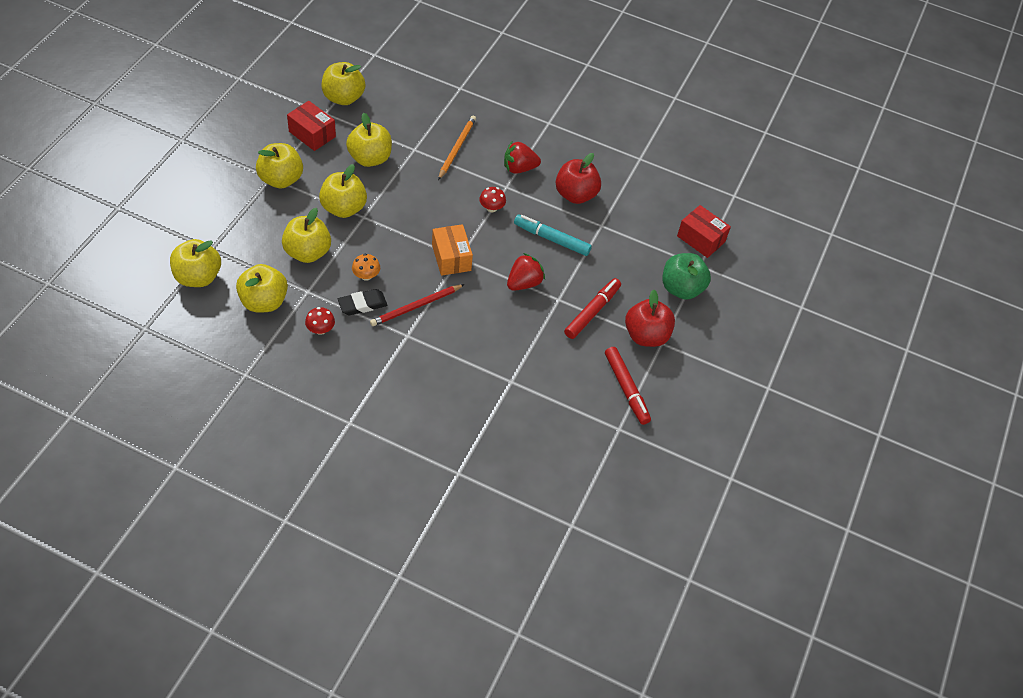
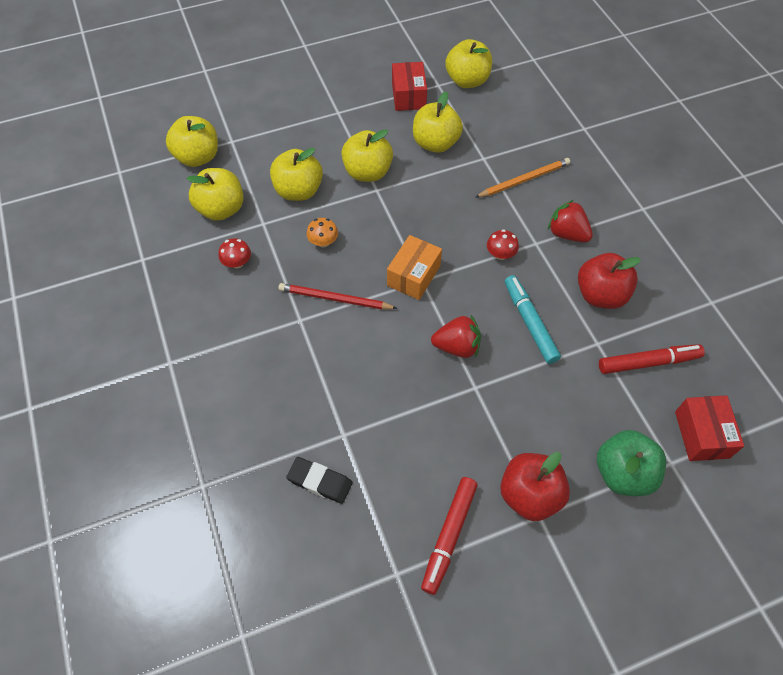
camera: 50 degrees right, 5 degrees up
(281, 179) = (343, 118): yellow apple -> none
(362, 304) = (293, 265): black eraser -> black eraser (320, 481)
(592, 312) = (496, 426): red marker -> red marker (648, 362)

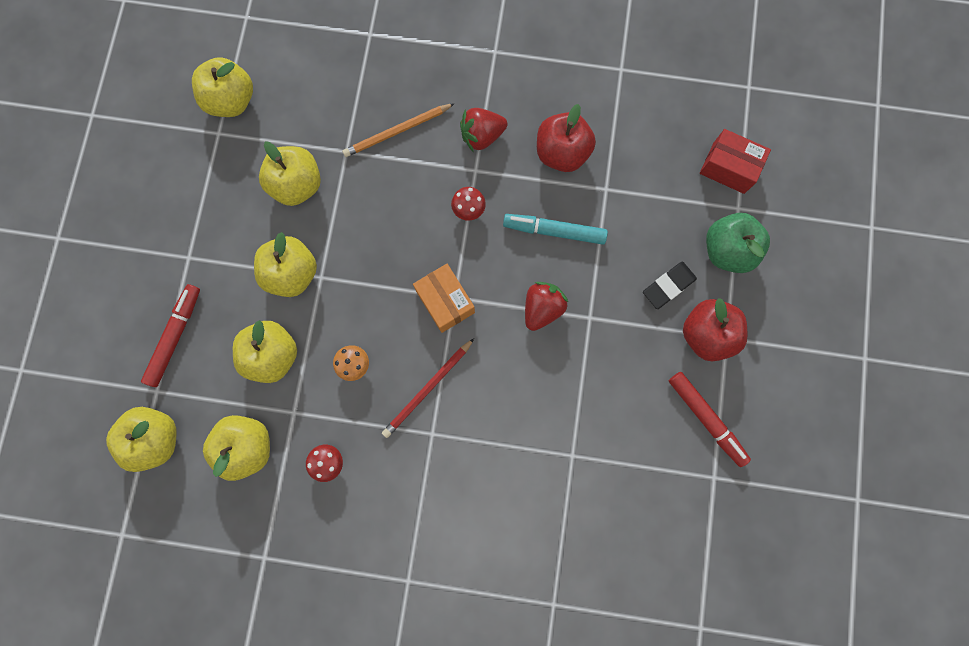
camera: 60 degrees left, 20 degrees up
(320, 481) = (604, 499): black eraser -> black eraser (668, 286)
(409, 96) = (214, 172): red box -> none
(524, 180) = (397, 132): orange pencil -> orange pencil turned 120 degrees counterclockwise
(648, 362) = (646, 161): red marker -> red marker (175, 336)

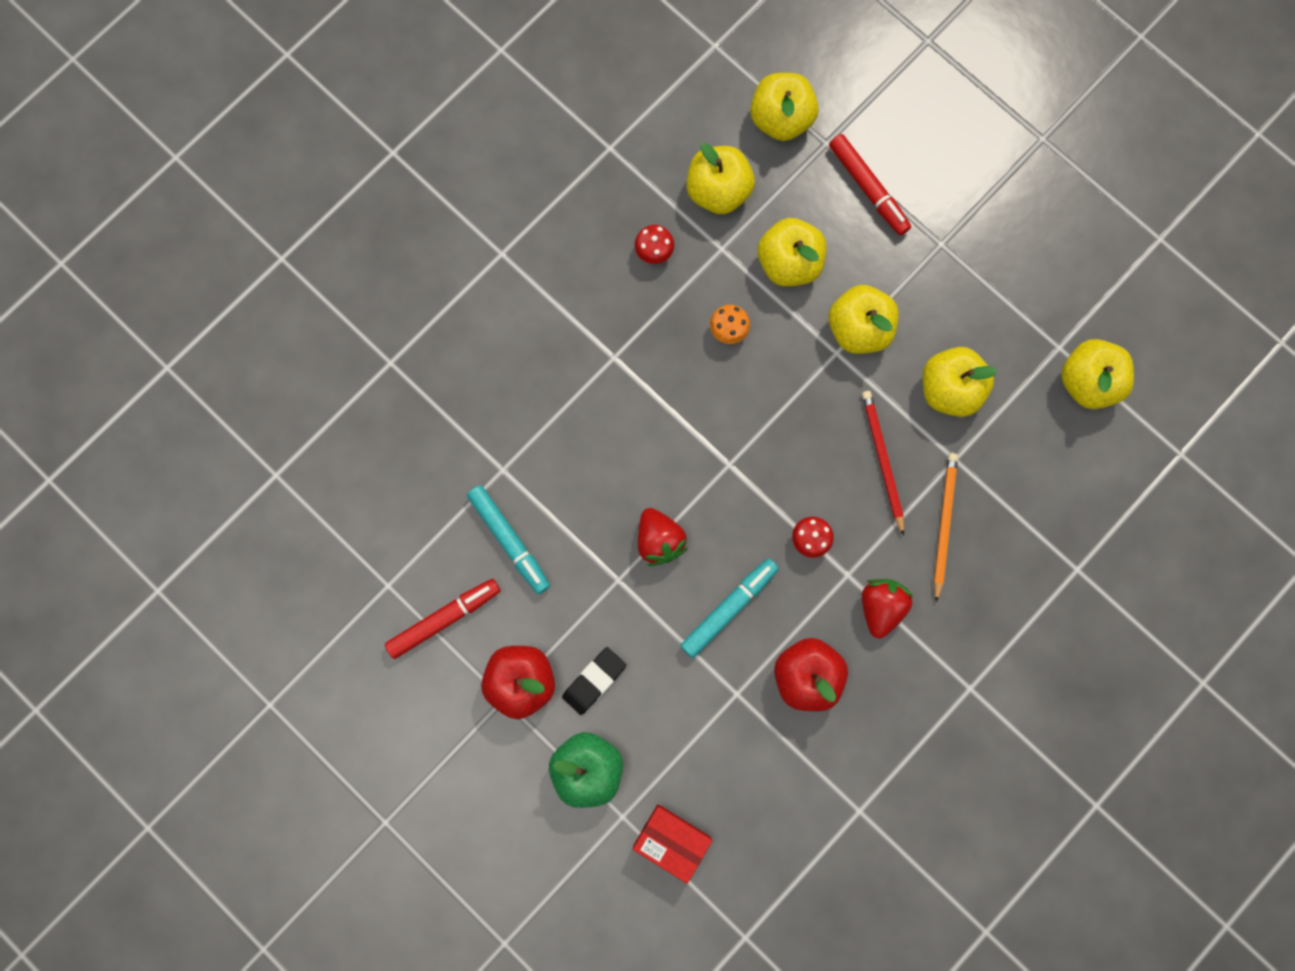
camera: 125 degrees right, 0 degrees up
(427, 389) = (658, 381): red pencil -> red pencil (882, 460)
(445, 301) = (731, 453): orange box -> none
(618, 413) = (509, 541): none -> turquoise marker
(668, 286) = (594, 681): black eraser -> black eraser turned 45 degrees clockwise
(706, 419) = (444, 619): red marker -> red marker turned 150 degrees clockwise
(728, 168) = (671, 841): red box -> red box turned 60 degrees clockwise

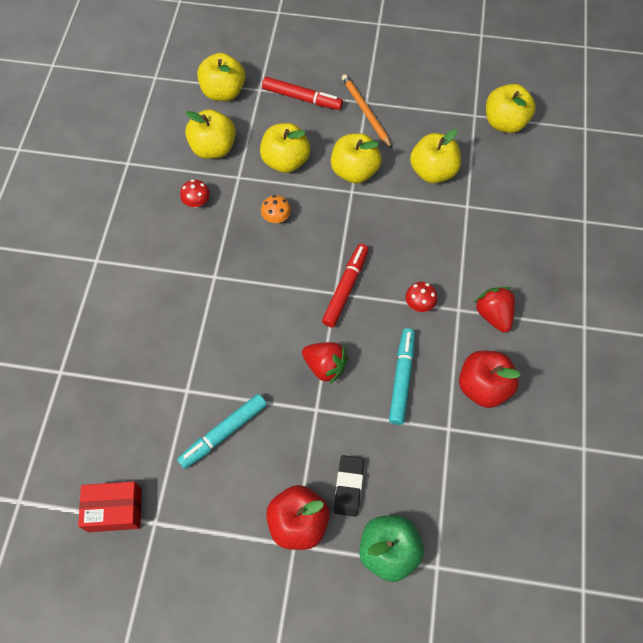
camera: 35 degrees left, 15 degrees down
(444, 619) = (213, 517): red marker -> red marker (346, 288)
(509, 541) = (223, 433): turquoise marker -> turquoise marker turned 120 degrees clockwise
(671, 841) = (483, 559): red box -> red box (115, 510)
(882, 460) = (426, 232): red pencil -> none
(944, 524) = (490, 244): orange pencil -> orange pencil (365, 112)

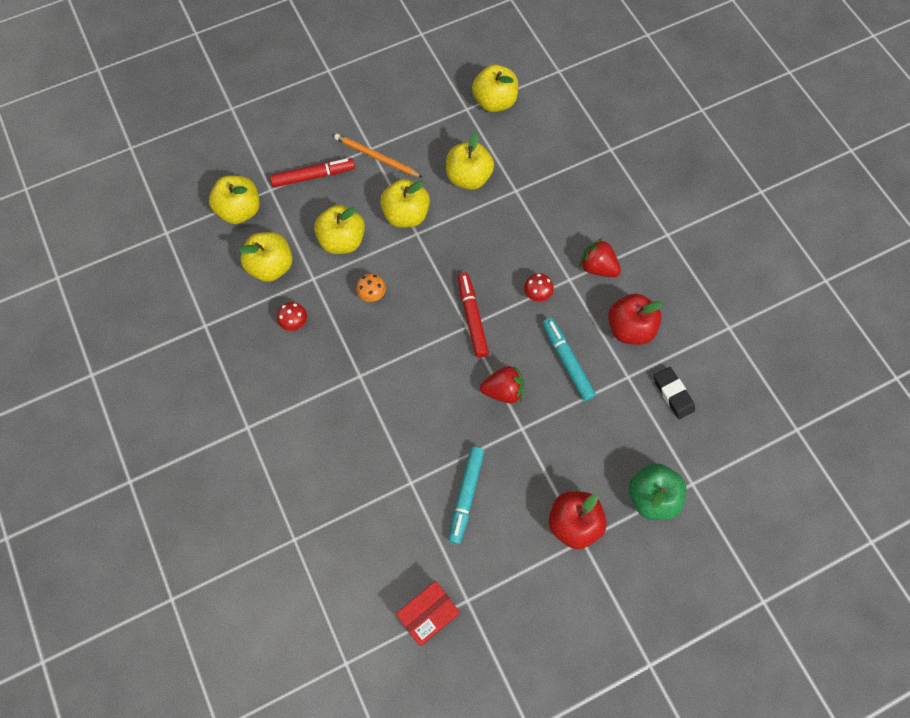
camera: 35 degrees left, 5 degrees up
(348, 486) = (589, 470): black eraser -> black eraser (673, 394)

